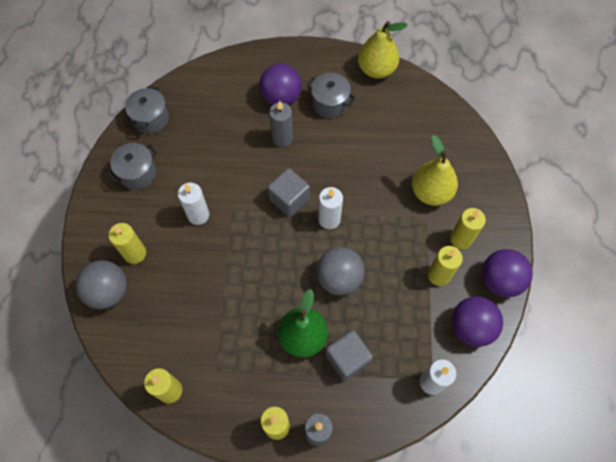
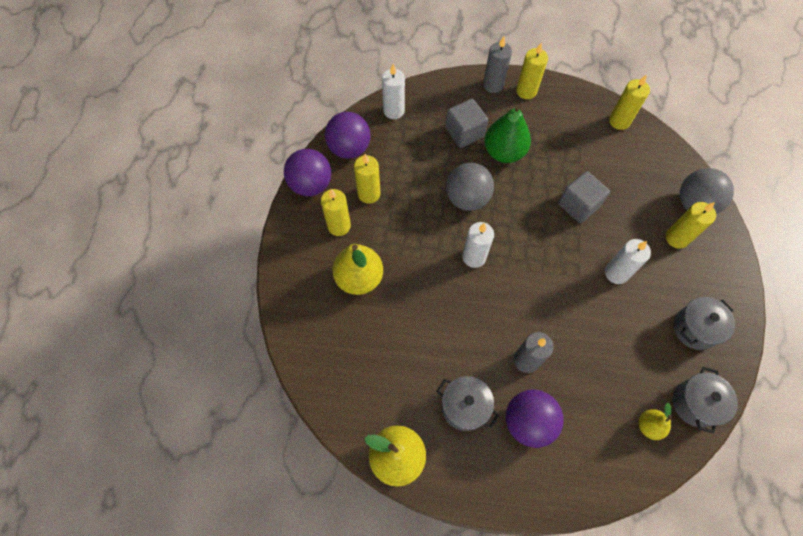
camera: 175 degrees left, 0 degrees up
(190, 101) = (649, 426): none -> yellow pear
(289, 199) = (517, 283): grey cube -> grey cube (578, 205)

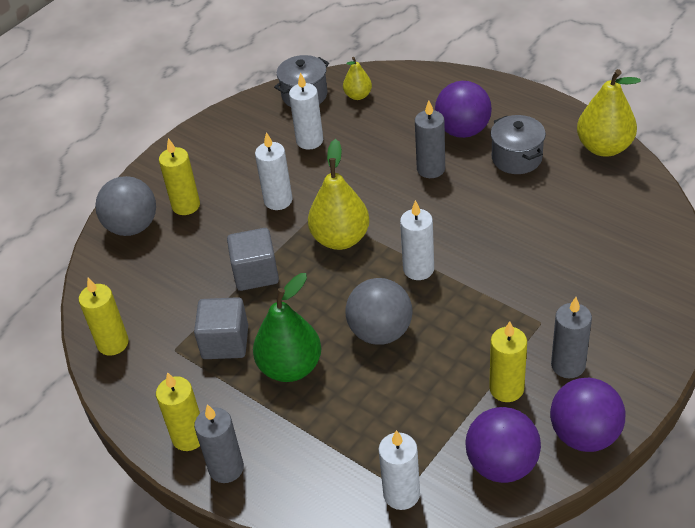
camera: 145 degrees left, 20 degrees down
(339, 226) = (568, 365): yellow candle -> grey candle
(359, 278) = (569, 299): yellow pear -> yellow pear (340, 238)
(464, 132) = (321, 415): grey cube -> grey cube (225, 342)
(644, 347) = (309, 141): none -> white candle
(694, 328) = (250, 137): grey pot -> none

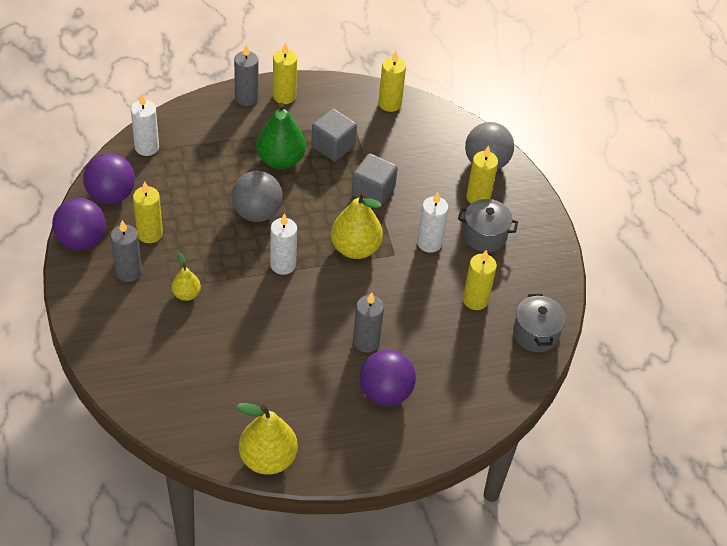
camera: 120 degrees right, 5 degrees up
(309, 141) = (475, 300): white candle -> yellow candle
(358, 95) = (499, 364): yellow pear -> yellow pear (186, 294)
(516, 158) = (319, 398): grey pot -> grey pot (484, 236)

